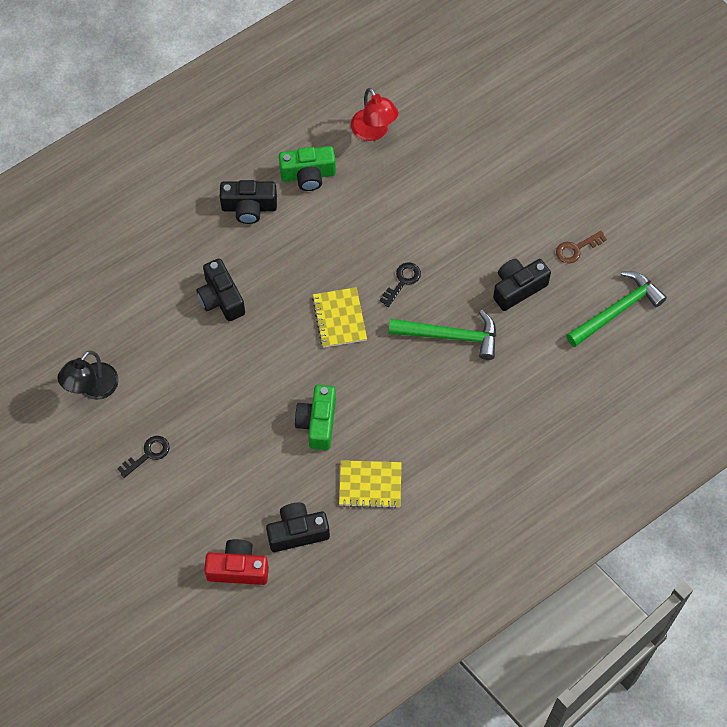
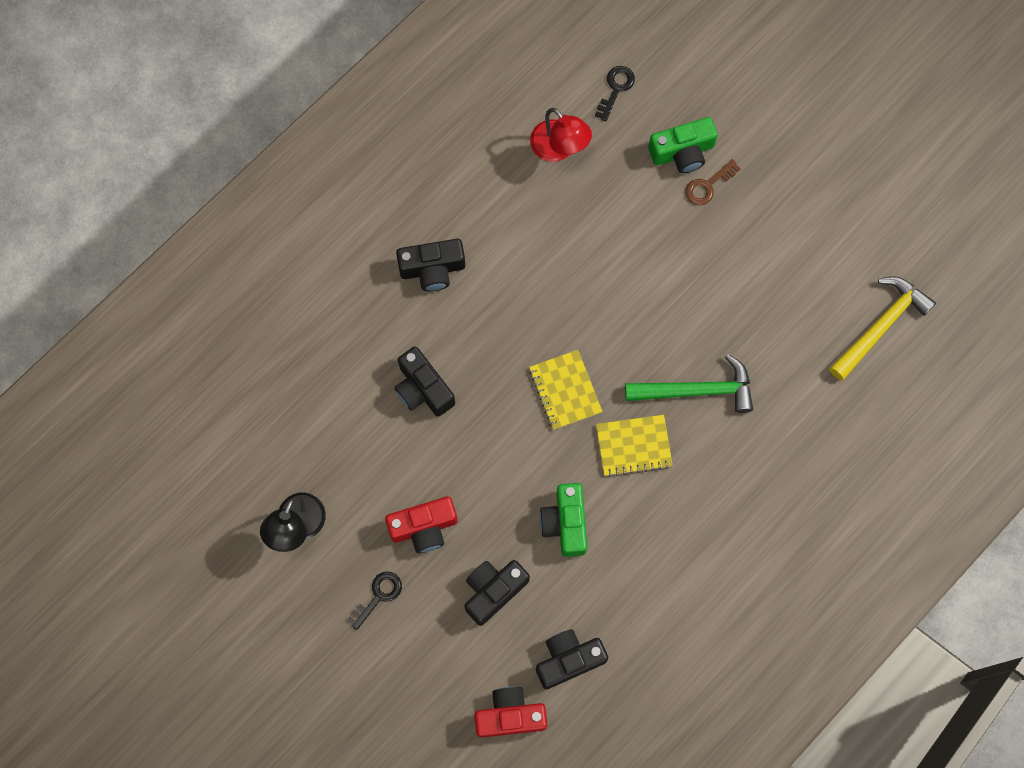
camera: 10 degrees left, 10 degrees up
(198, 407) = (424, 527): none -> red camera
(308, 175) = (493, 216): green camera -> green camera (682, 152)
(370, 485) = (640, 588): yellow notebook -> yellow notebook (633, 446)
(402, 281) = (629, 332): black key -> black key (616, 89)
(518, 288) = (762, 318): black camera -> black camera (493, 591)
(576, 249) = (820, 257): brown key -> brown key (708, 185)
(617, 310) = (881, 326): green hammer -> yellow hammer

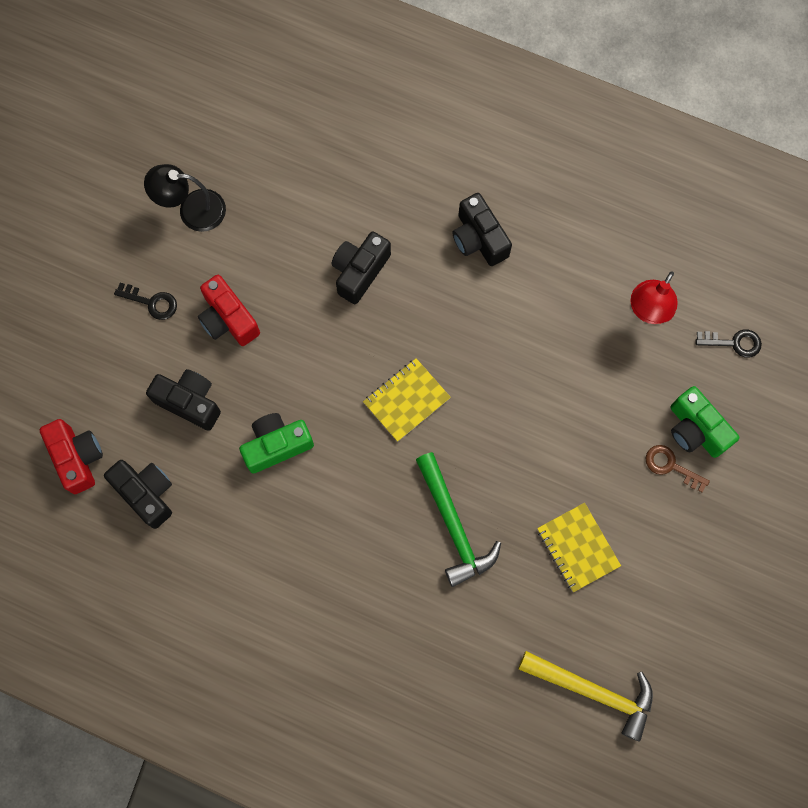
camera: 70 degrees right, 0 degrees up
(633, 446) = (375, 484): yellow notebook -> yellow notebook (578, 547)

